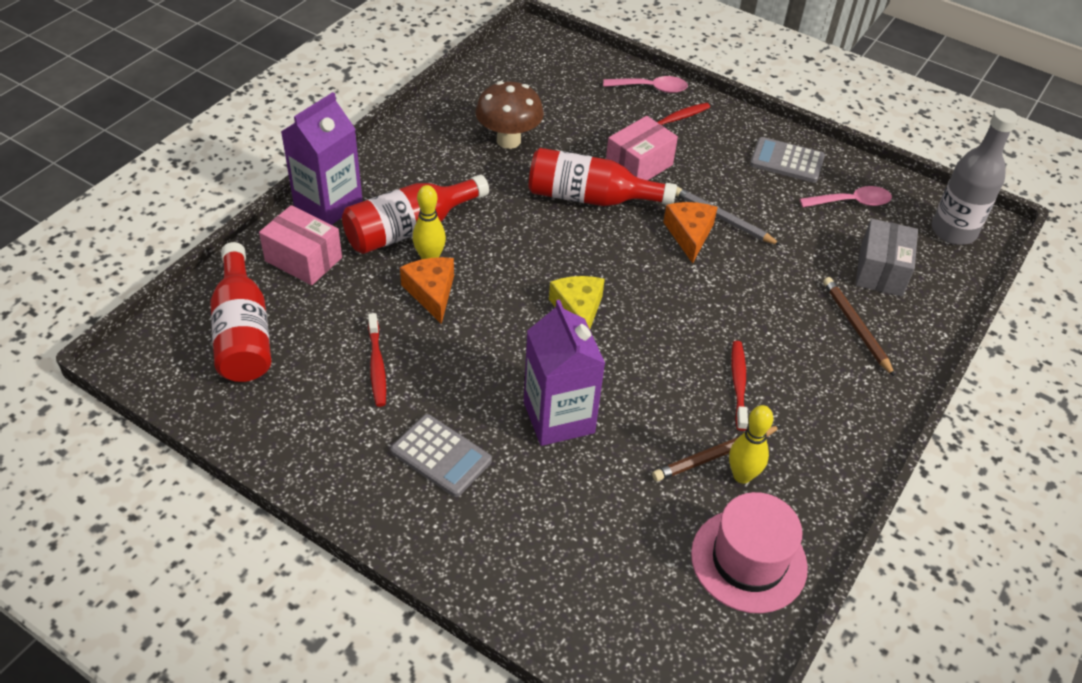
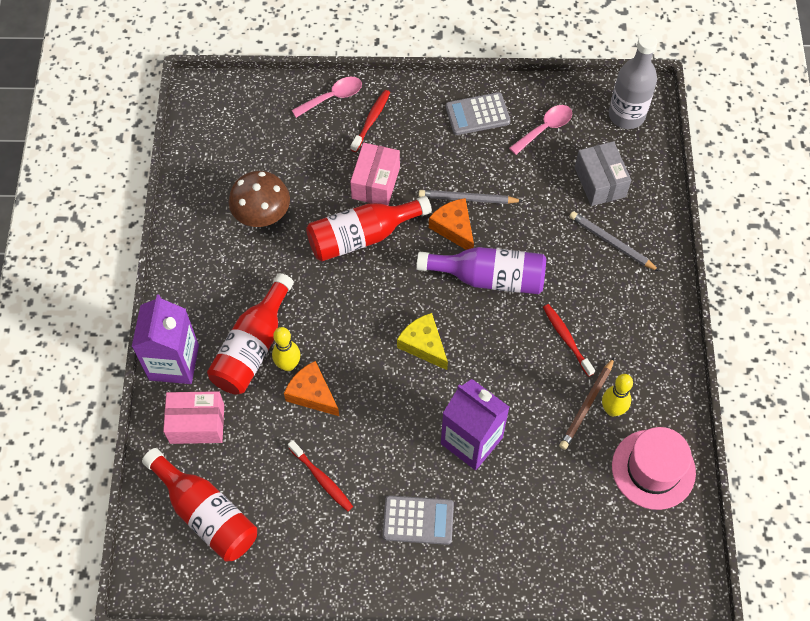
camera: 30 degrees left, 15 degrees up
(694, 291) = (489, 278): none -> purple bottle
(856, 327) = (611, 242): brown pencil -> grey pencil

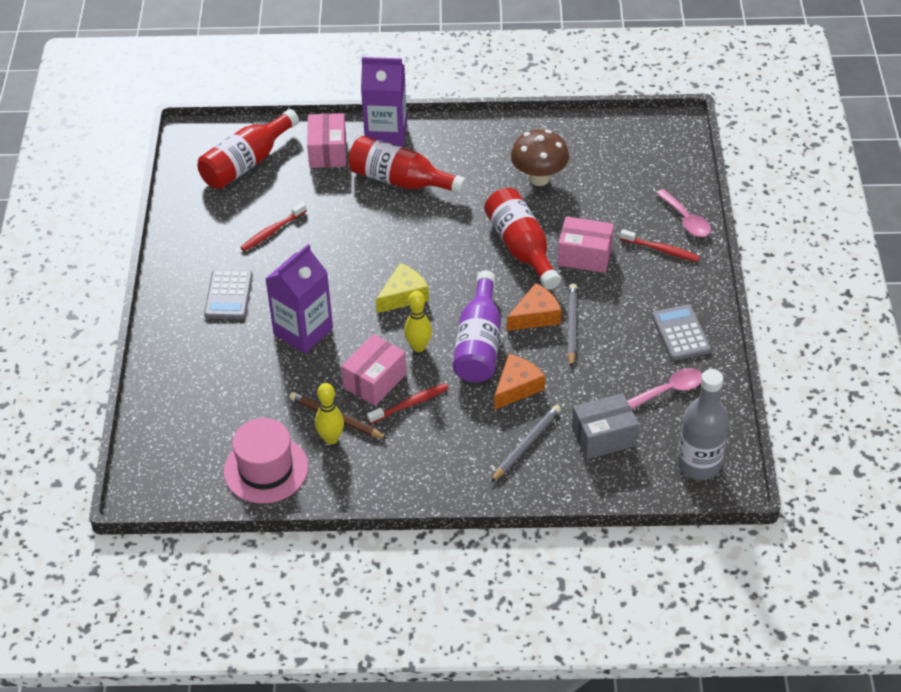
camera: 90 degrees right, 15 degrees down
(288, 365) = (383, 204): yellow bowling pin -> yellow bowling pin (418, 347)
(312, 394) = (354, 221): orange cheese -> orange cheese (517, 387)
(538, 371) = (375, 380): none -> pink box
(545, 129) = (669, 390): pink spoon -> pink spoon turned 75 degrees counterclockwise

